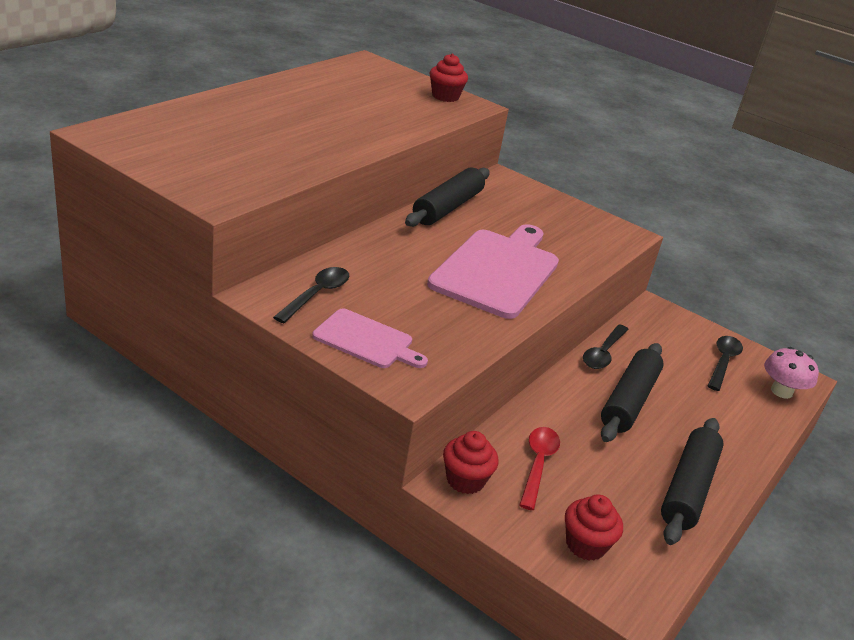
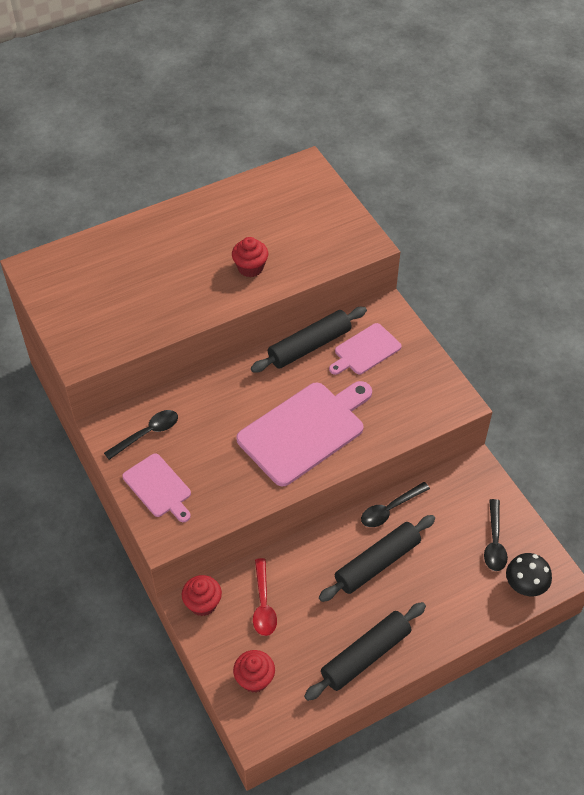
camera: 30 degrees right, 20 degrees up
(445, 96) = (347, 229): red cupcake -> red cupcake (250, 268)
(506, 206) = (365, 350): none -> pink cutting board
(537, 464) = (263, 604): red spoon -> red spoon turned 135 degrees clockwise
(723, 362) = (494, 542): black spoon -> black spoon turned 135 degrees clockwise
(781, 391) = (525, 585): pink mushroom -> black mushroom

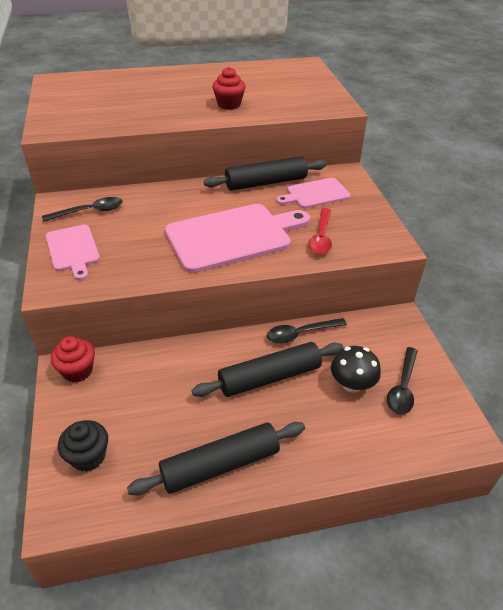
camera: 15 degrees right, 10 degrees down
(254, 679) = (88, 456): red cupcake -> black cupcake
(263, 604) = (136, 386): red spoon -> red spoon (321, 237)
(525, 585) = (428, 438): black mushroom -> black mushroom (352, 384)

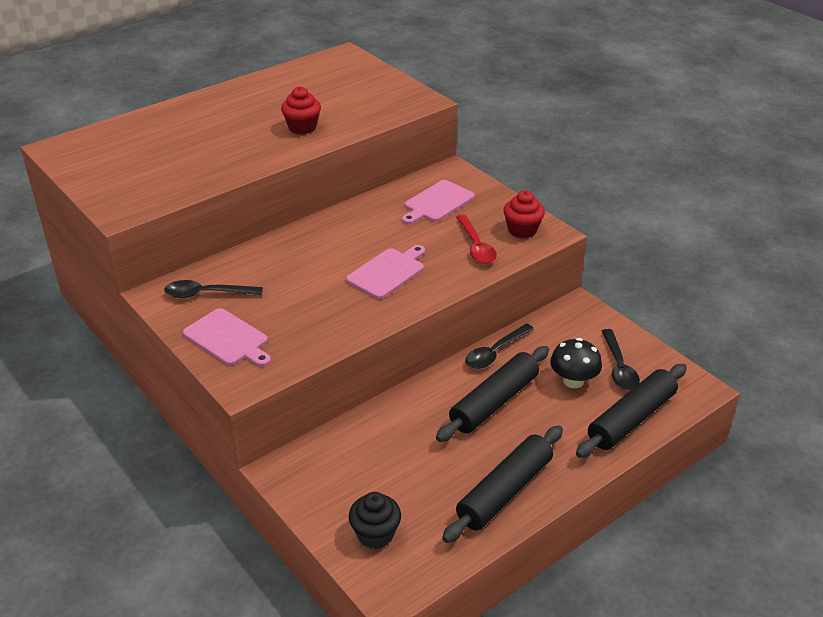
camera: 25 degrees left, 5 degrees down
(77, 371) = (296, 467): red cupcake -> red cupcake (522, 230)
(89, 212) = (207, 294): black spoon -> black spoon turned 135 degrees counterclockwise
(233, 236) = (387, 272): pink cutting board -> pink cutting board, size x0.55
(266, 182) = (376, 205): black rolling pin -> black rolling pin (631, 419)

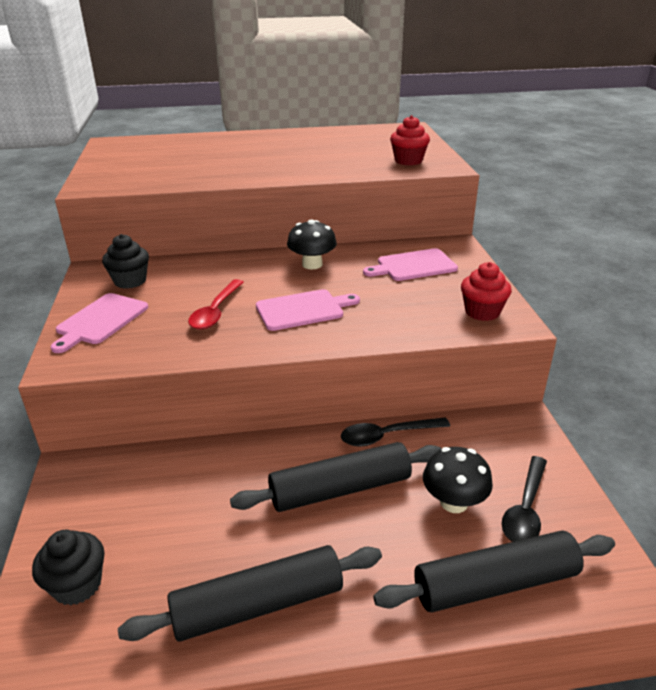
camera: 30 degrees right, 5 degrees down
(207, 294) = (130, 281): black spoon -> black cupcake
(228, 339) = (100, 321): pink cutting board -> pink cutting board turned 45 degrees clockwise
(302, 127) = (310, 164): red cupcake -> red cupcake (408, 161)
(352, 227) = (312, 264): none -> black mushroom
(476, 246) = (416, 312): red spoon -> red spoon (216, 311)

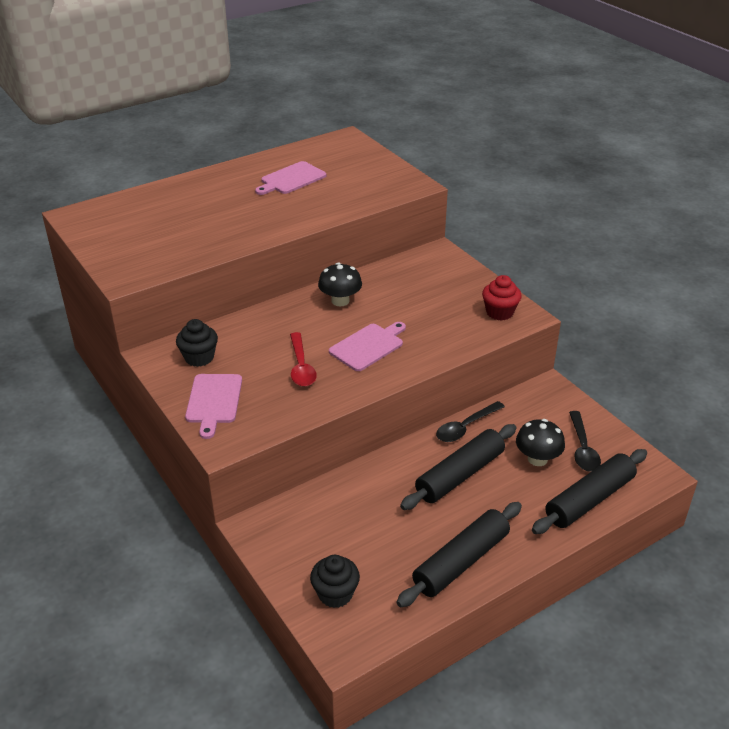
camera: 25 degrees left, 5 degrees up
(408, 161) = (380, 184): red cupcake -> none
(413, 266) = (422, 282): pink cutting board -> pink cutting board (291, 179)

